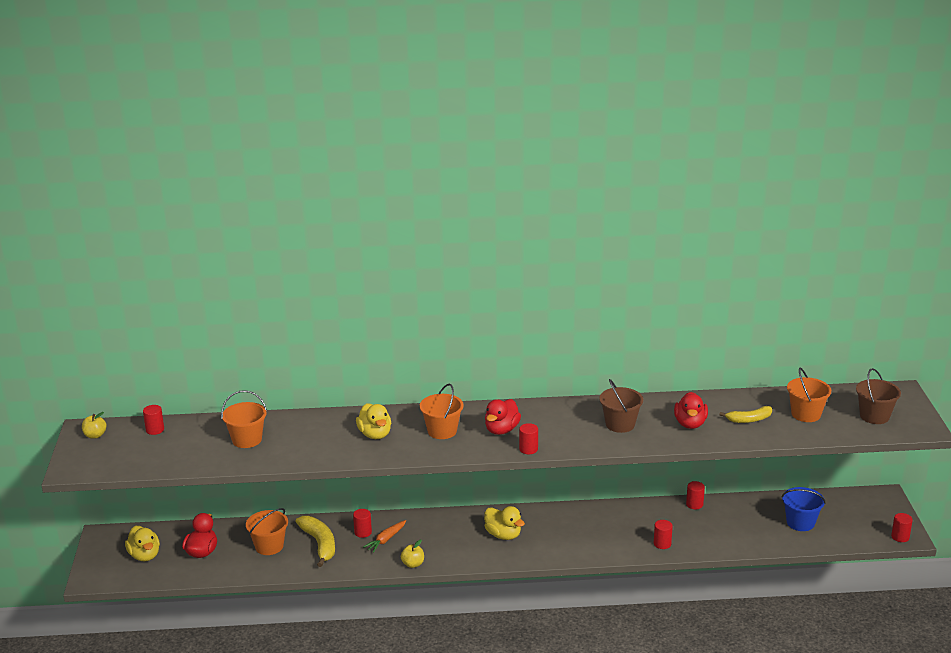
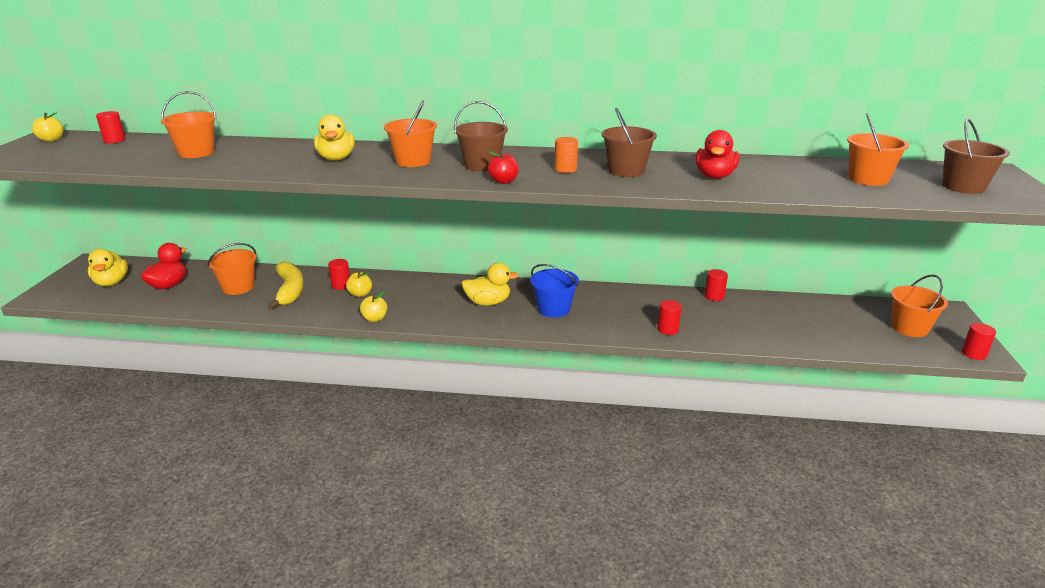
camera: 10 degrees right, 0 degrees up
(386, 540) = (360, 294): orange carrot -> yellow apple
(501, 430) = (482, 165): red duck -> brown bucket
(503, 535) = (488, 302): yellow duck -> yellow duck turned 60 degrees counterclockwise
(528, 449) = (503, 181): red cylinder -> red apple
(571, 428) = (565, 169): none -> orange cylinder
(749, 419) = (792, 178): yellow banana -> none
(800, 522) = (841, 326): blue bucket -> blue bucket (553, 309)
(853, 518) = (909, 328): none -> orange bucket

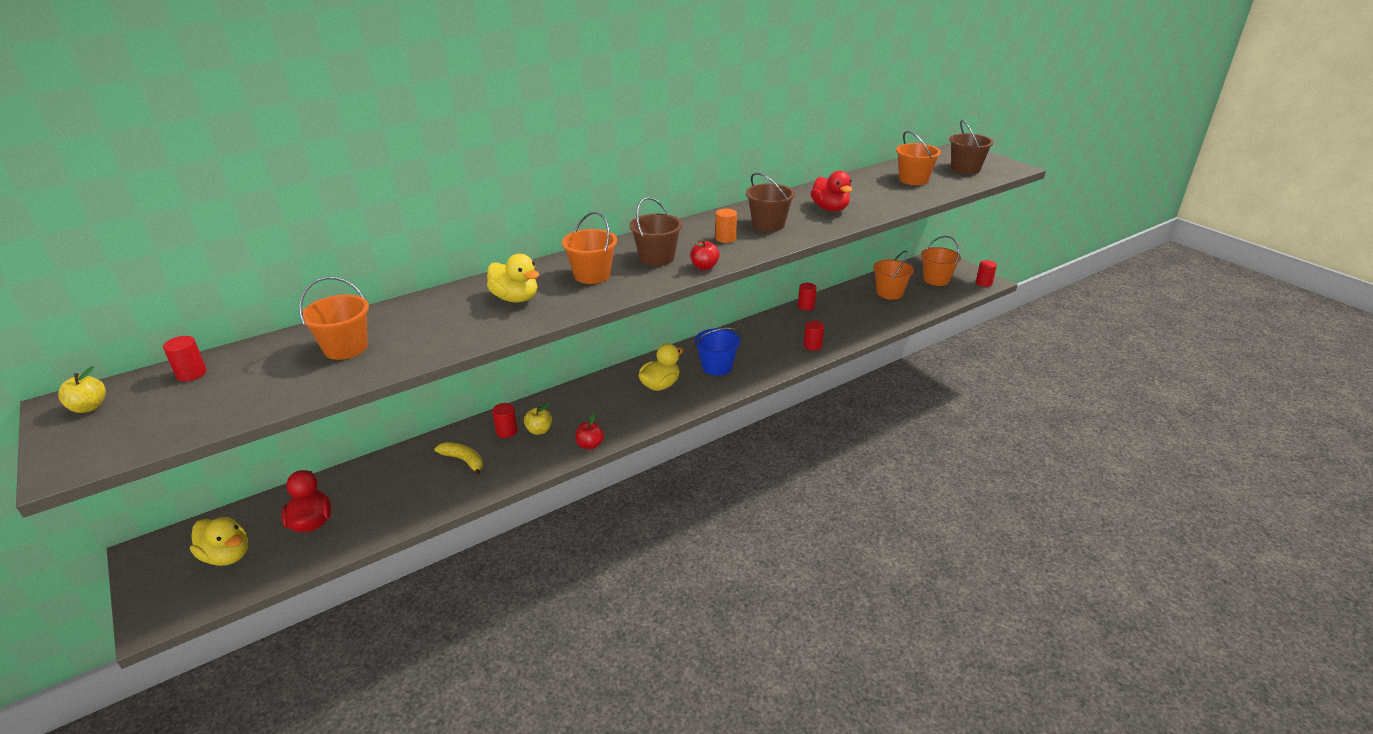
camera: 40 degrees left, 5 degrees up
(238, 287) = (400, 484): orange bucket -> orange bucket (889, 293)
(290, 291) = (464, 461): yellow banana -> yellow banana, size x0.66
(374, 319) = (590, 445): yellow apple -> red apple

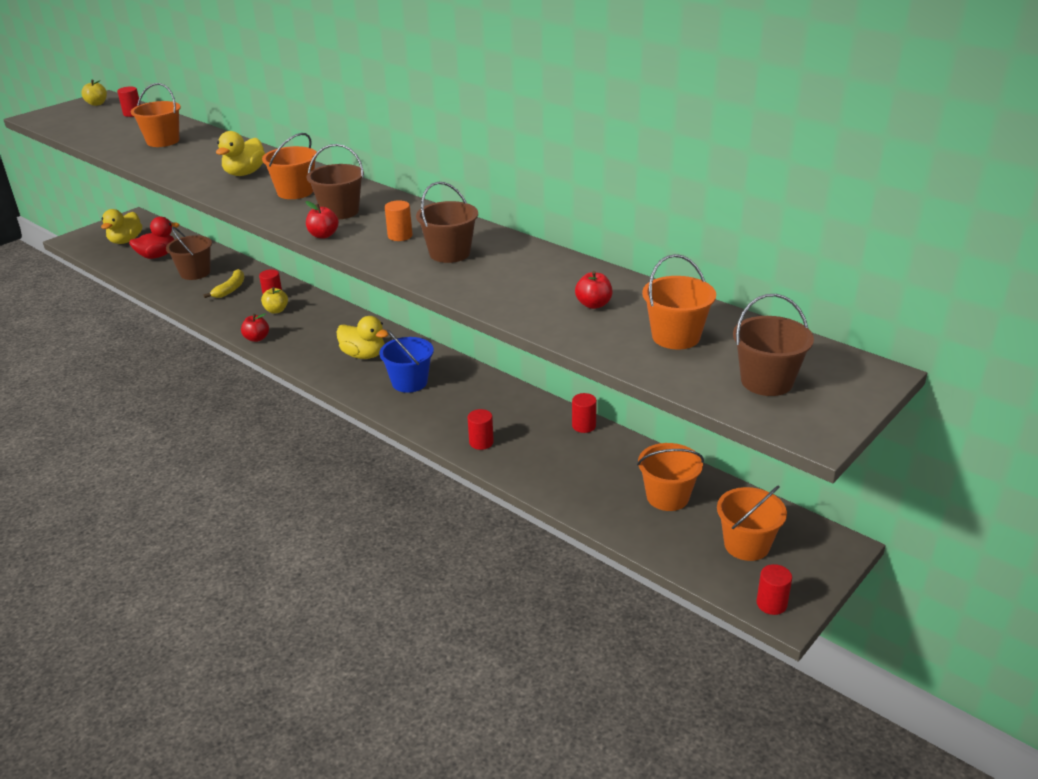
camera: 75 degrees right, 0 degrees up
(395, 488) = (195, 273): none -> brown bucket
(830, 209) = (519, 284): red duck -> none
(867, 193) = (593, 304): none -> red apple

